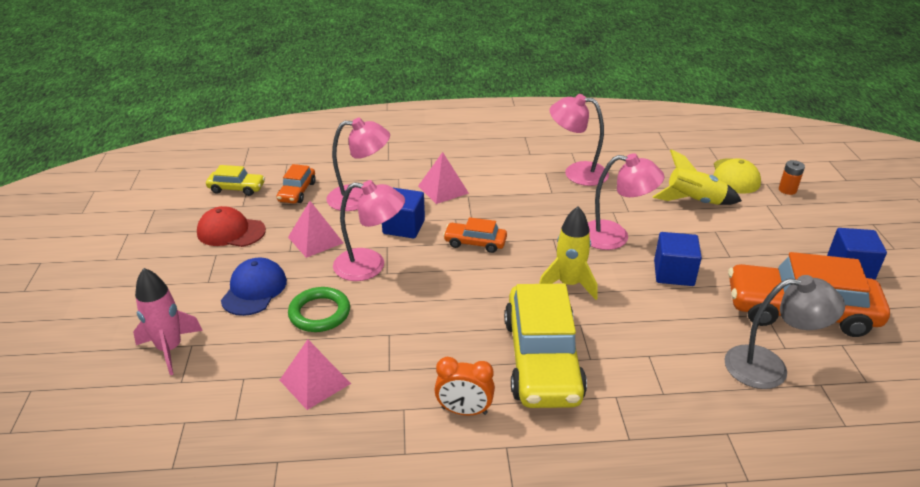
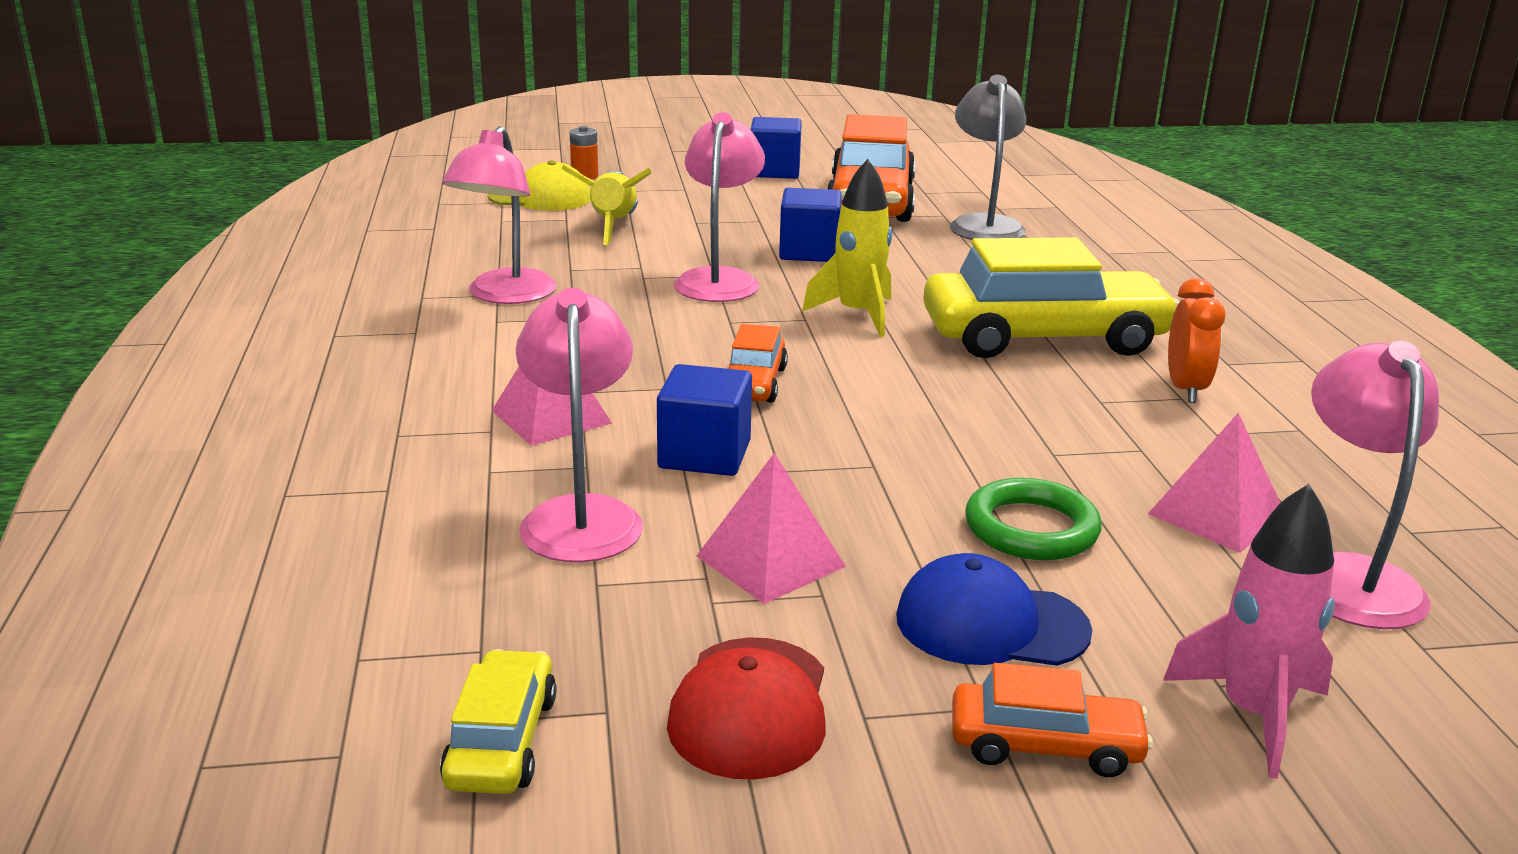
camera: 95 degrees left, 10 degrees down
(297, 192) = (537, 616): orange car -> orange car (1045, 745)
(370, 266) = (856, 484): pink lamp -> pink lamp (1349, 576)

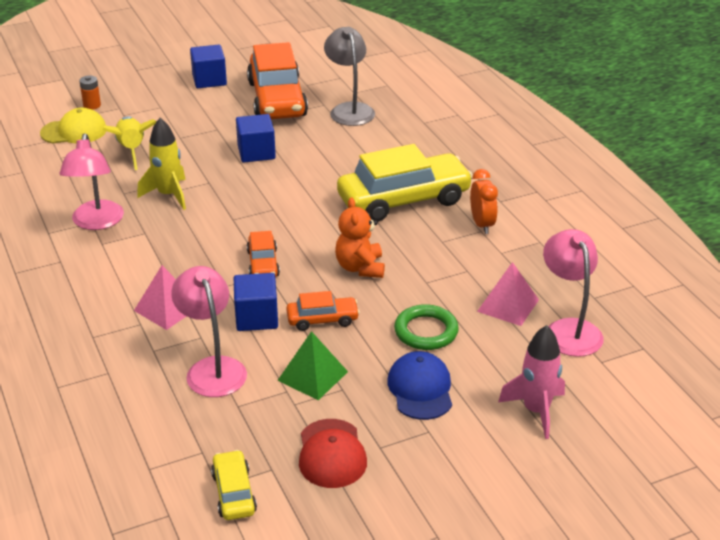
camera: 15 degrees left, 10 degrees up
(719, 279) = (213, 186): pink lamp -> none
(770, 561) = (312, 376): pink pyramid -> green pyramid
(858, 315) = (300, 201): yellow rocket -> yellow rocket (168, 195)
(931, 414) = (360, 268): none -> orange teddy bear
(991, 624) = (420, 389): blue cap -> blue cap turned 90 degrees clockwise
(1045, 745) = (456, 444): orange car -> orange car (322, 319)

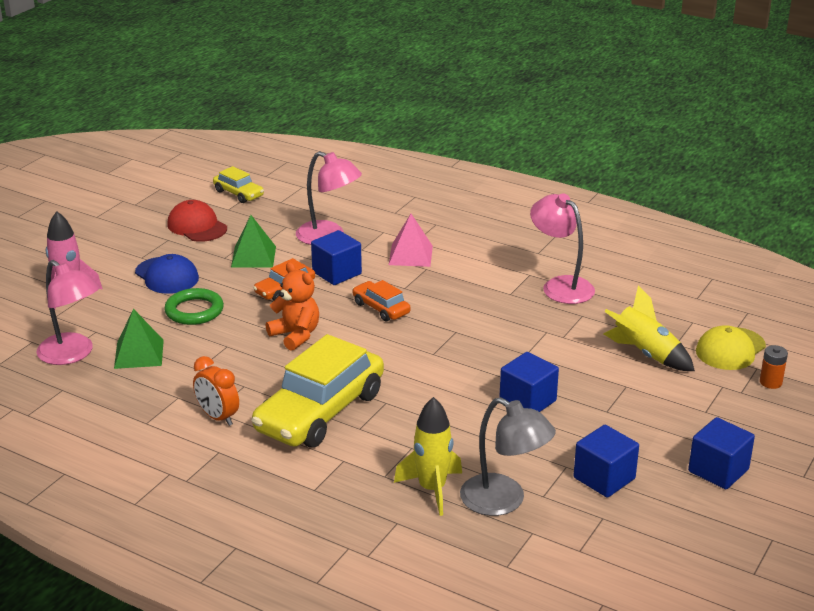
camera: 145 degrees right, 5 degrees down
(168, 195) = (541, 328): yellow rocket -> yellow rocket (432, 489)
(277, 99) = (604, 478): orange car -> blue cube
(508, 305) = (139, 354): pink pyramid -> green pyramid

